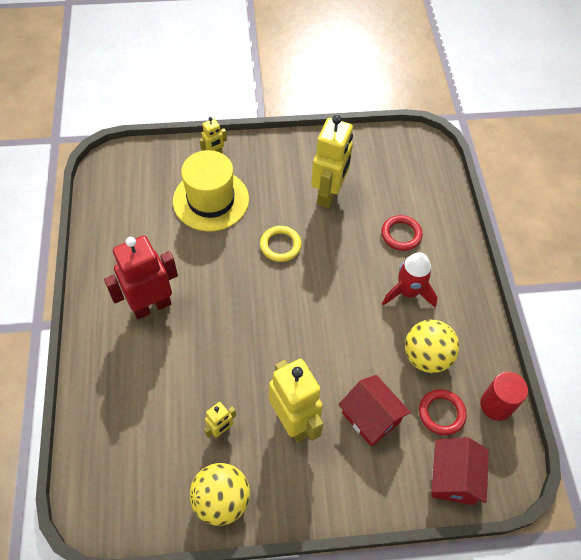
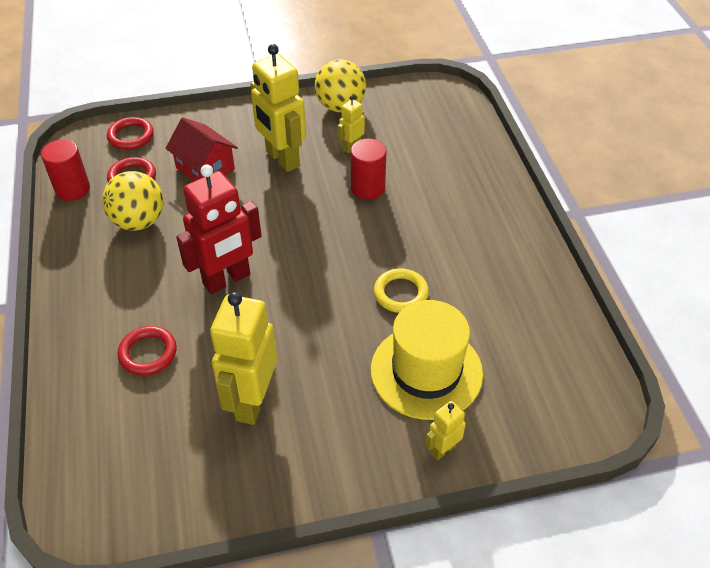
camera: 175 degrees right, 10 degrees down
(151, 306) = (458, 237): red robot -> red robot (227, 280)
(216, 371) = (367, 188): none -> red cylinder
(280, 245) = (316, 320): yellow ring -> yellow ring (401, 293)
(408, 292) = (149, 283): red rocket -> none
(453, 478) = (131, 136): red house -> red ring

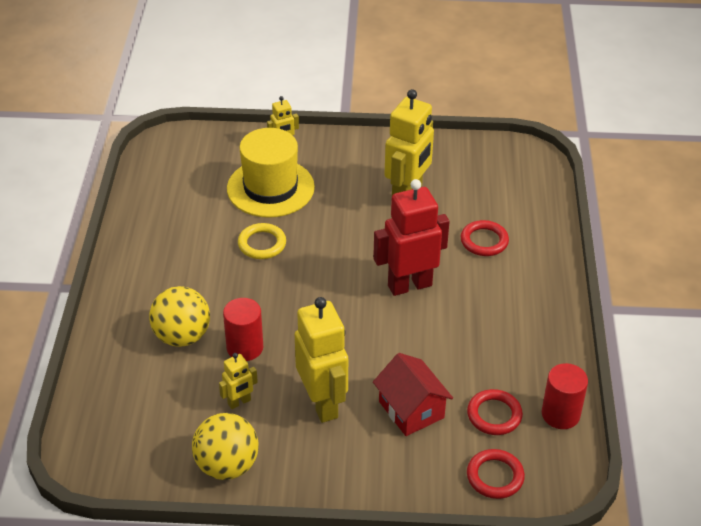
camera: 165 degrees left, 5 degrees down
(139, 221) = (488, 360): yellow ball -> yellow ball (182, 336)

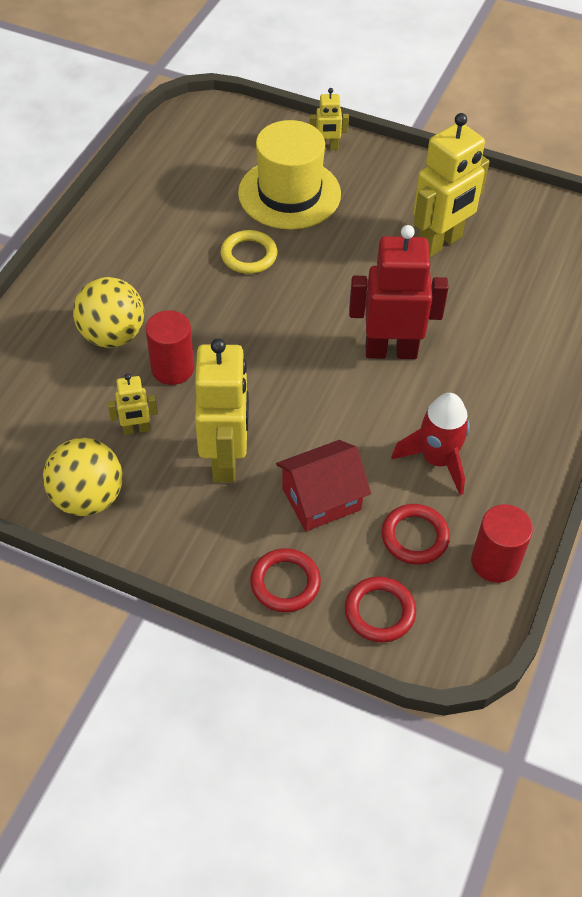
camera: 20 degrees right, 10 degrees up
(411, 409) = (321, 499): red house -> red house turned 75 degrees clockwise
(483, 355) = (437, 460): none -> red rocket
(484, 241) = (504, 323): red ring -> red ring (285, 583)

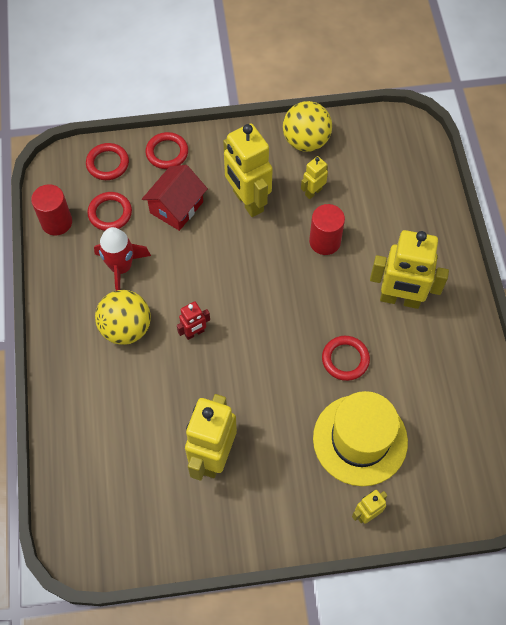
camera: 150 degrees right, 10 degrees up
(112, 335) = (381, 244): yellow ball -> yellow ball (126, 328)
(145, 277) = (400, 299): none -> yellow robot
(249, 255) = (345, 359): yellow ring -> red ring
(391, 350) = (194, 333): red robot -> red robot, size x0.48

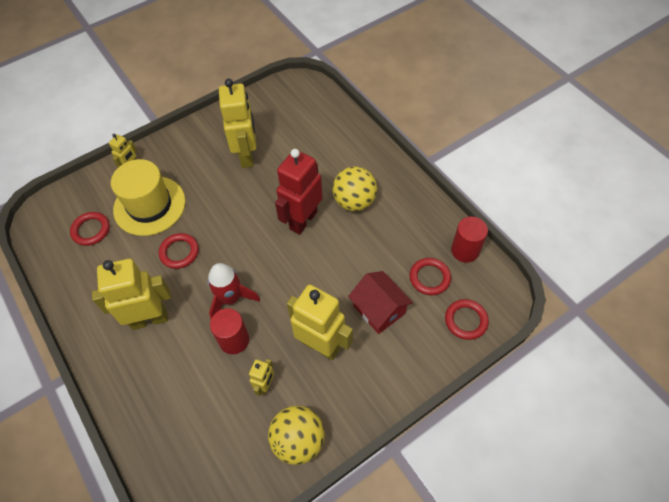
camera: 155 degrees right, 5 degrees down
(121, 268) = (388, 240): red rocket -> red rocket (231, 298)
(167, 153) = (422, 358): red ring -> red ring (91, 230)
(176, 207) = (379, 309): red house -> red house turned 45 degrees counterclockwise
(194, 333) = (303, 220): red robot -> red robot, size x2.06

